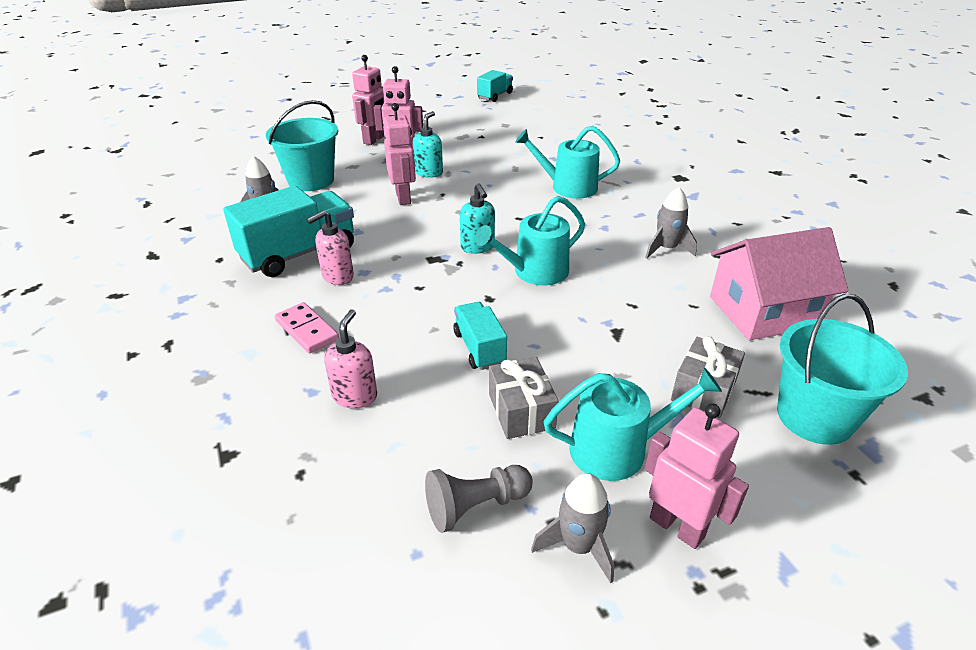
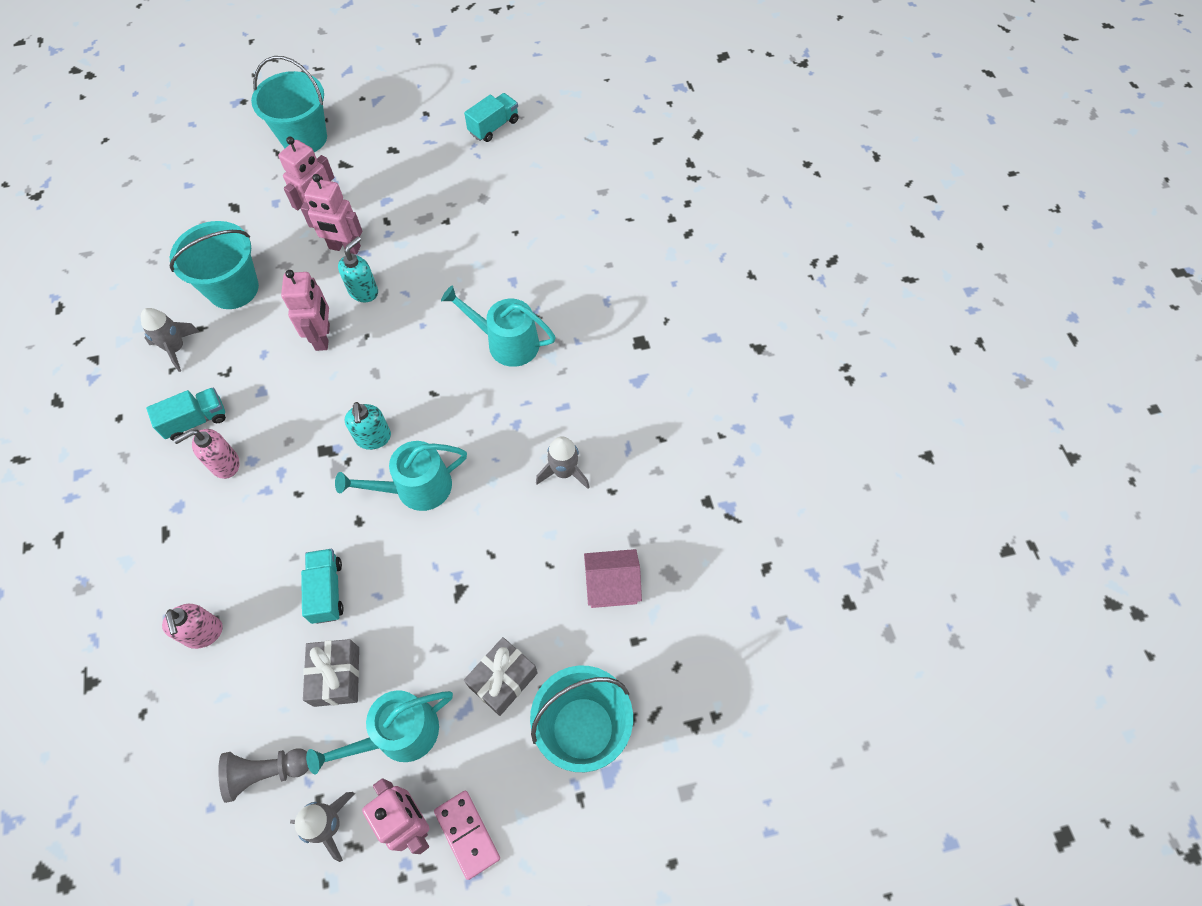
camera: 10 degrees right, 25 degrees up
(299, 253) = (196, 421): turquoise truck -> turquoise truck, size x0.56
(307, 330) = (181, 539): pink domino -> pink domino (467, 834)
(346, 110) = (304, 138): none -> turquoise bucket
(355, 396) = (204, 633): pink soap dispenser -> pink soap dispenser turned 135 degrees clockwise
(617, 449) = (399, 734): turquoise watering can -> turquoise watering can turned 150 degrees clockwise
(763, 311) = (612, 585): pink house -> pink house, size x0.59

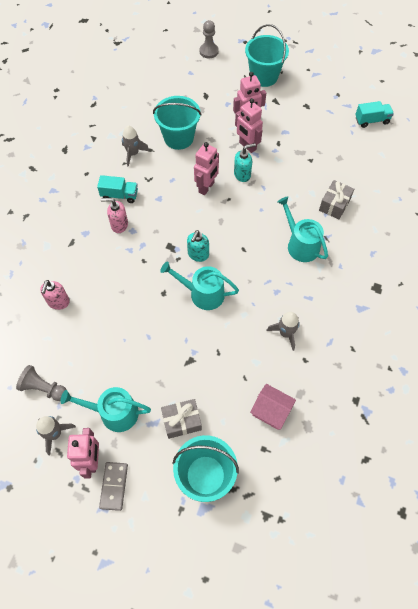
camera: 35 degrees right, 0 degrees up
(196, 140) = (209, 51): none -> grey pawn
(327, 591) = (126, 318): turquoise truck -> none
(336, 676) = (104, 364): grey gift -> grey gift (334, 205)
(467, 834) = (114, 486): pink domino -> grey domino

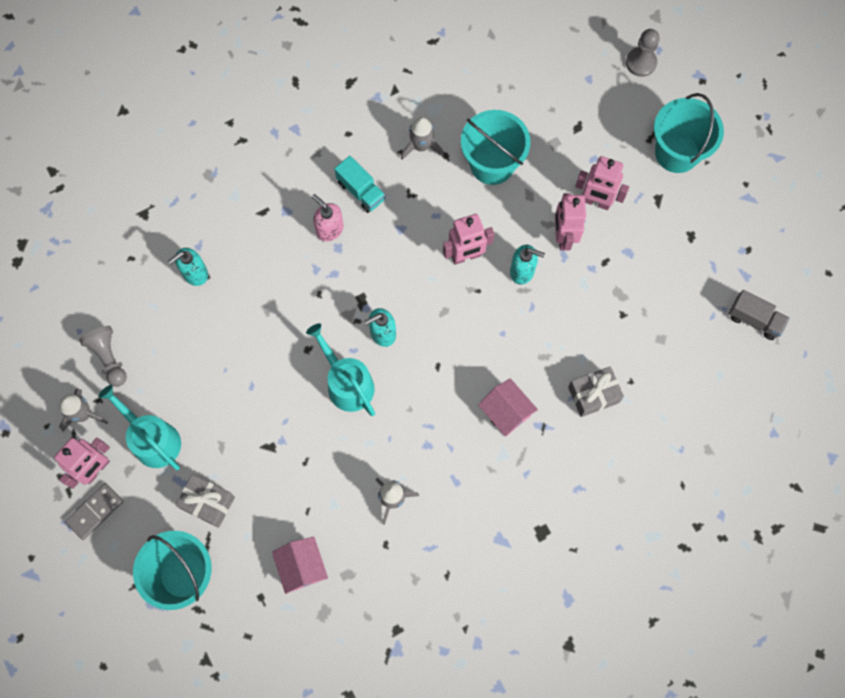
camera: 40 degrees right, 10 degrees up
(58, 302) = (195, 273): pink soap dispenser -> turquoise soap dispenser
(300, 245) = (506, 412): turquoise watering can -> pink house
(372, 120) = (754, 320): turquoise truck -> grey truck

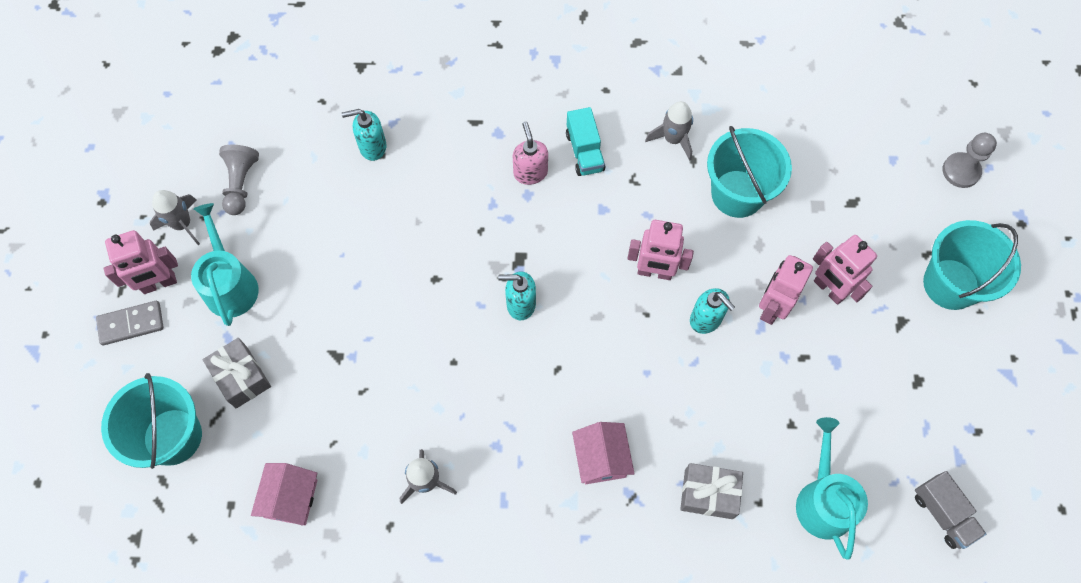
camera: 30 degrees right, 5 degrees down
(347, 383) = (453, 335): turquoise watering can -> turquoise watering can (823, 500)

